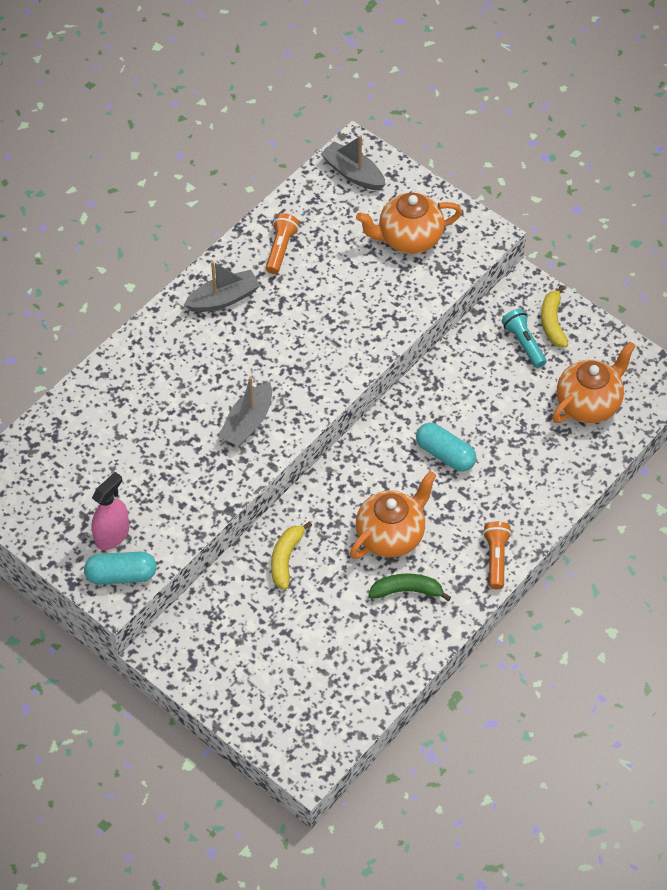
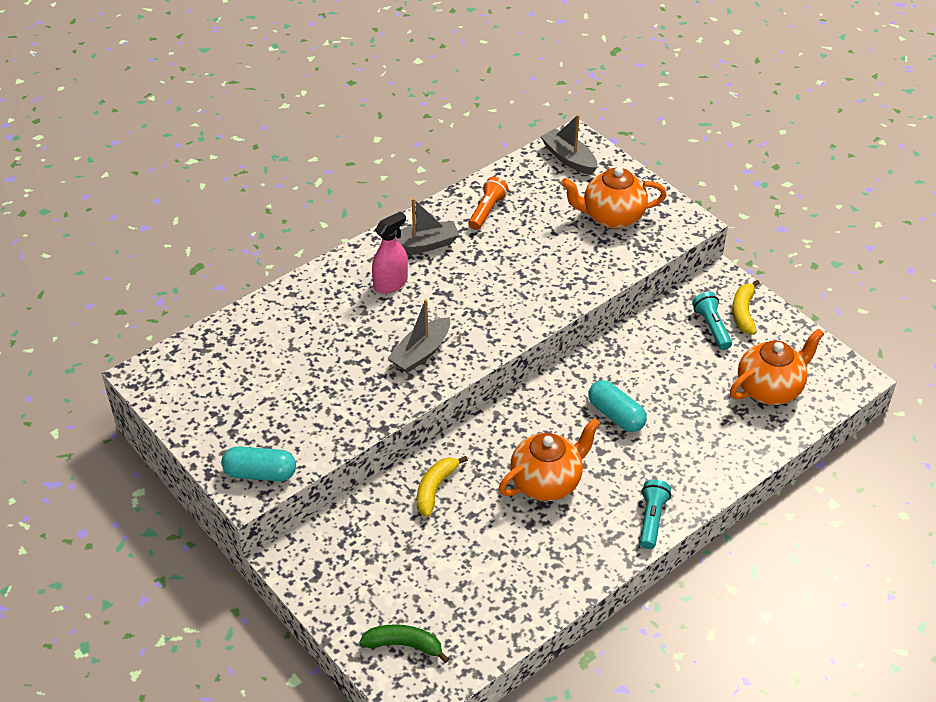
camera: 10 degrees right, 10 degrees down
(112, 535) = (261, 435): pink spray bottle -> pink spray bottle (390, 283)
(407, 591) = (553, 537): green banana -> green banana (404, 645)
(496, 558) = (651, 519): orange flashlight -> turquoise flashlight

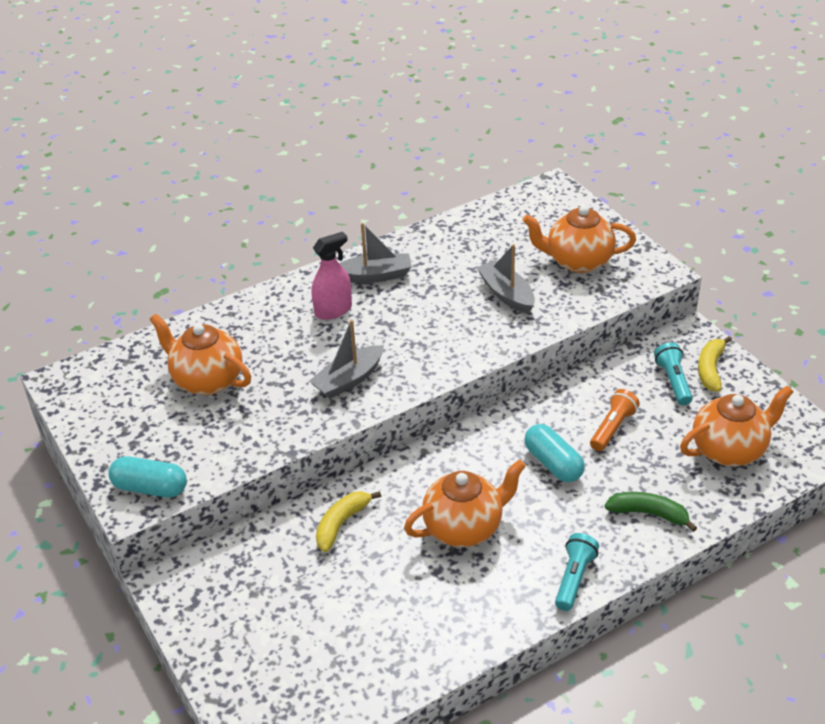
camera: 10 degrees right, 5 degrees down
(286, 363) = (207, 380): none -> orange teapot
(404, 645) = (269, 690): green banana -> green banana (648, 514)
(487, 211) = (448, 248): orange flashlight -> orange flashlight (612, 428)
(569, 158) = (543, 204): grey boat -> grey boat (506, 294)

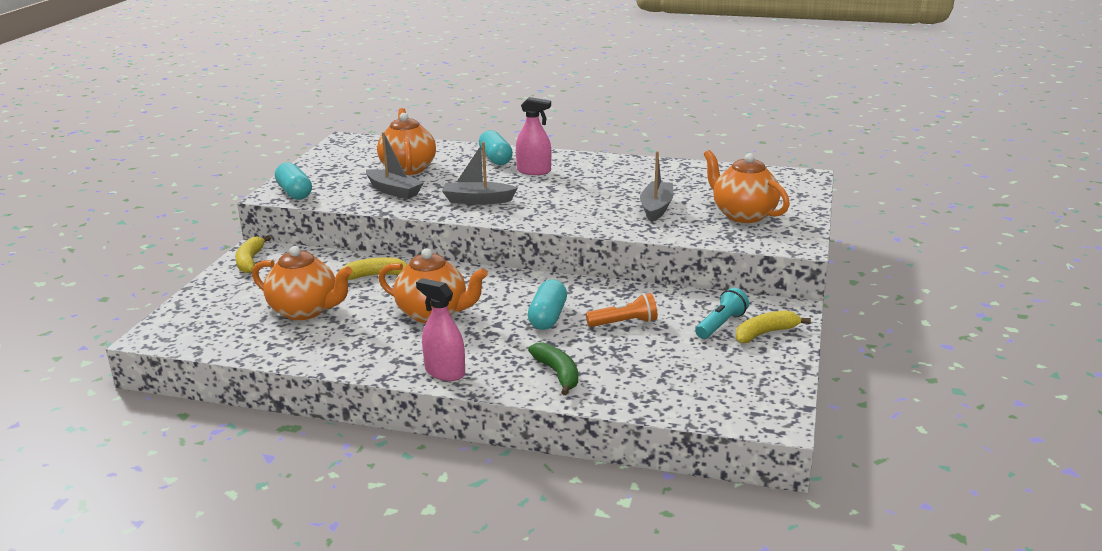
camera: 45 degrees right, 15 degrees down
(188, 597) = (250, 261): none -> yellow banana
(269, 314) = (495, 158): none -> turquoise capsule
(375, 276) = (590, 168): grey boat -> grey boat (394, 191)
(574, 578) = (445, 372): turquoise flashlight -> pink spray bottle
(729, 450) = (687, 378): orange teapot -> orange teapot (305, 311)

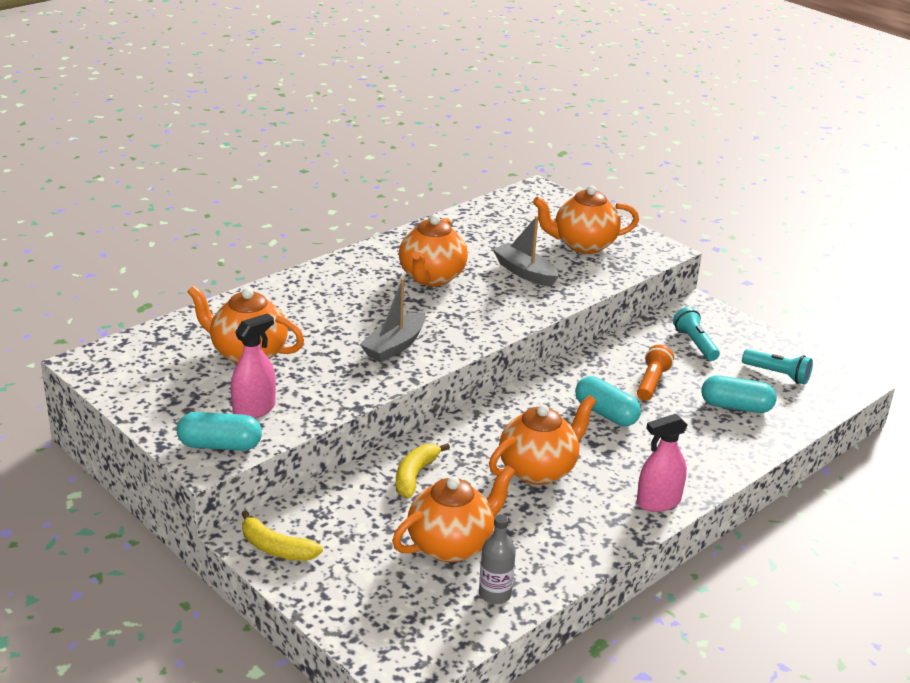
camera: 60 degrees left, 5 degrees up
(261, 341) = (495, 594): none -> grey bottle
(394, 191) = (304, 383): grey boat -> none
(495, 158) = (293, 298): turquoise capsule -> turquoise capsule (736, 406)
(534, 171) = (358, 292): pink spray bottle -> pink spray bottle (254, 409)
(557, 373) = (709, 447): green banana -> none
(592, 184) = (431, 278): none -> orange teapot
(731, 376) = (778, 374): none -> turquoise flashlight
(765, 333) = (725, 333): yellow banana -> none

